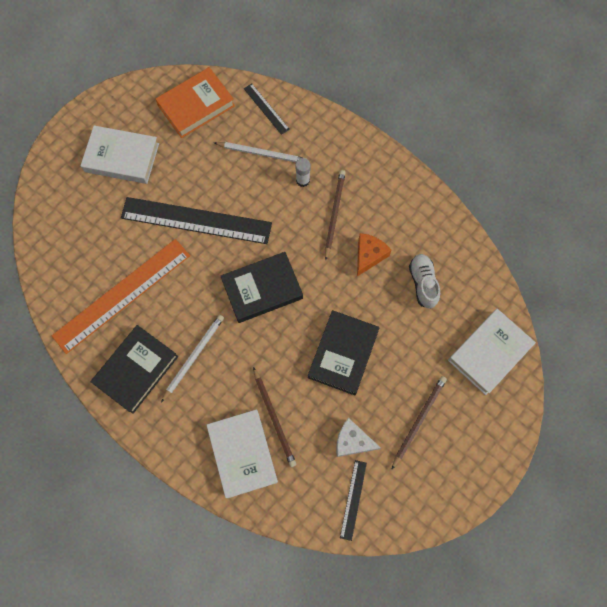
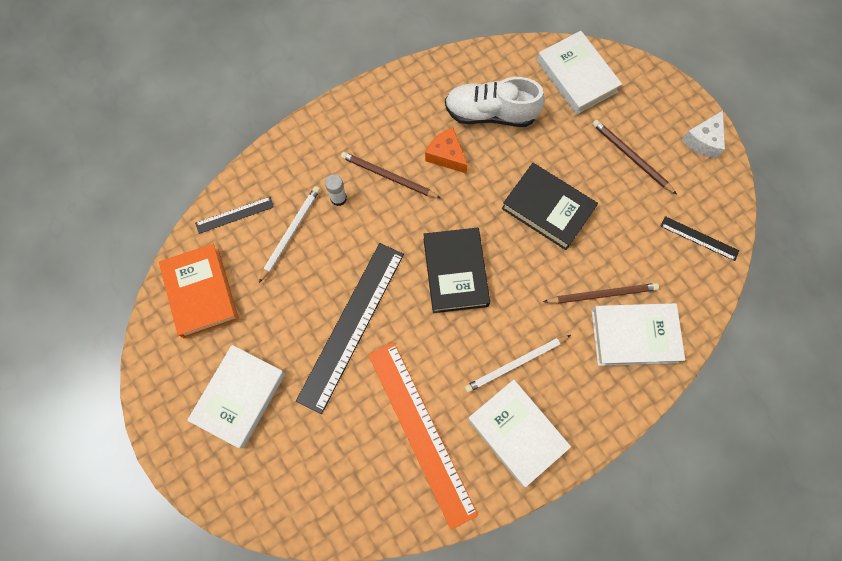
camera: 75 degrees left, 0 degrees up
(136, 370) = (517, 432): black book -> white book
(194, 356) = (515, 364): white pencil -> white pencil turned 75 degrees counterclockwise
(352, 441) = (640, 224): white cheese -> white cheese (703, 140)
(423, 283) = (490, 113): white shoe -> white shoe, size x1.56

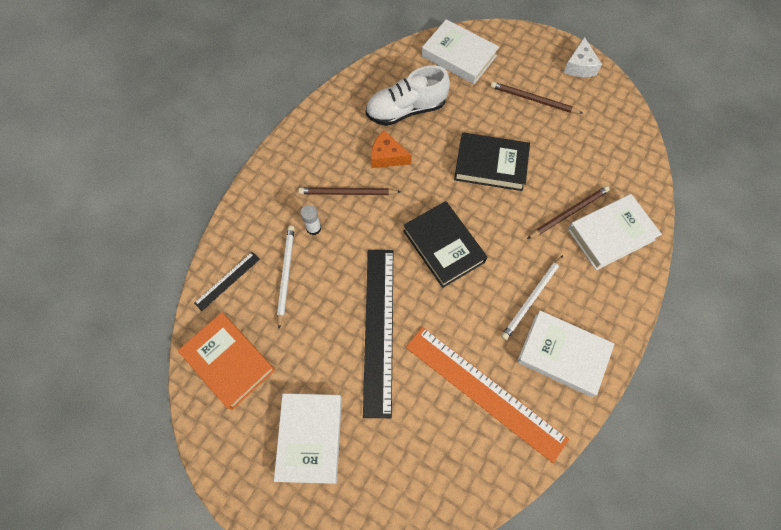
camera: 25 degrees left, 5 degrees down
(699, 238) = (617, 139): black ruler -> none

